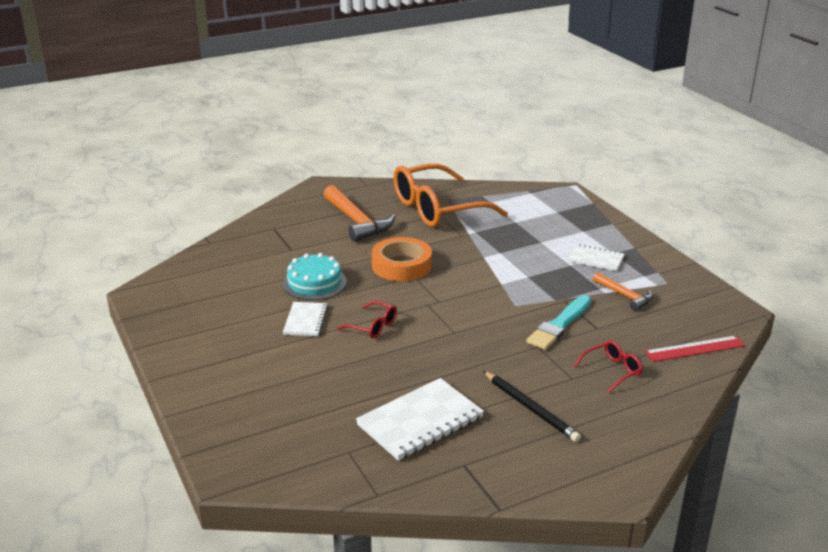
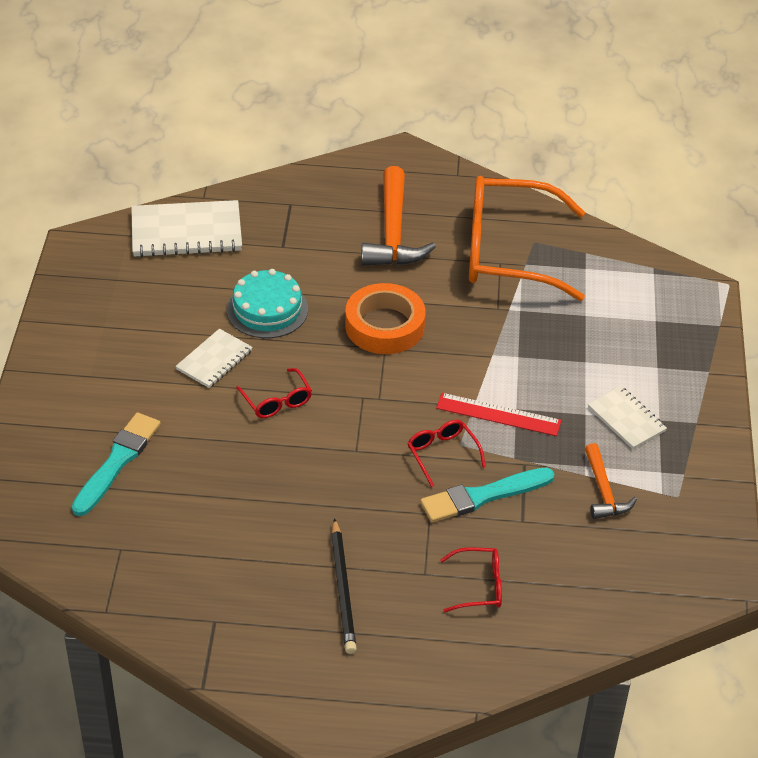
camera: 30 degrees right, 15 degrees up
(292, 401) = (117, 462): none -> turquoise brush
(420, 421) = (218, 548): white notebook -> white notebook (186, 232)
(510, 314) = (442, 454): none -> red glasses
(695, 349) = (606, 604): red ruler -> red ruler (498, 414)

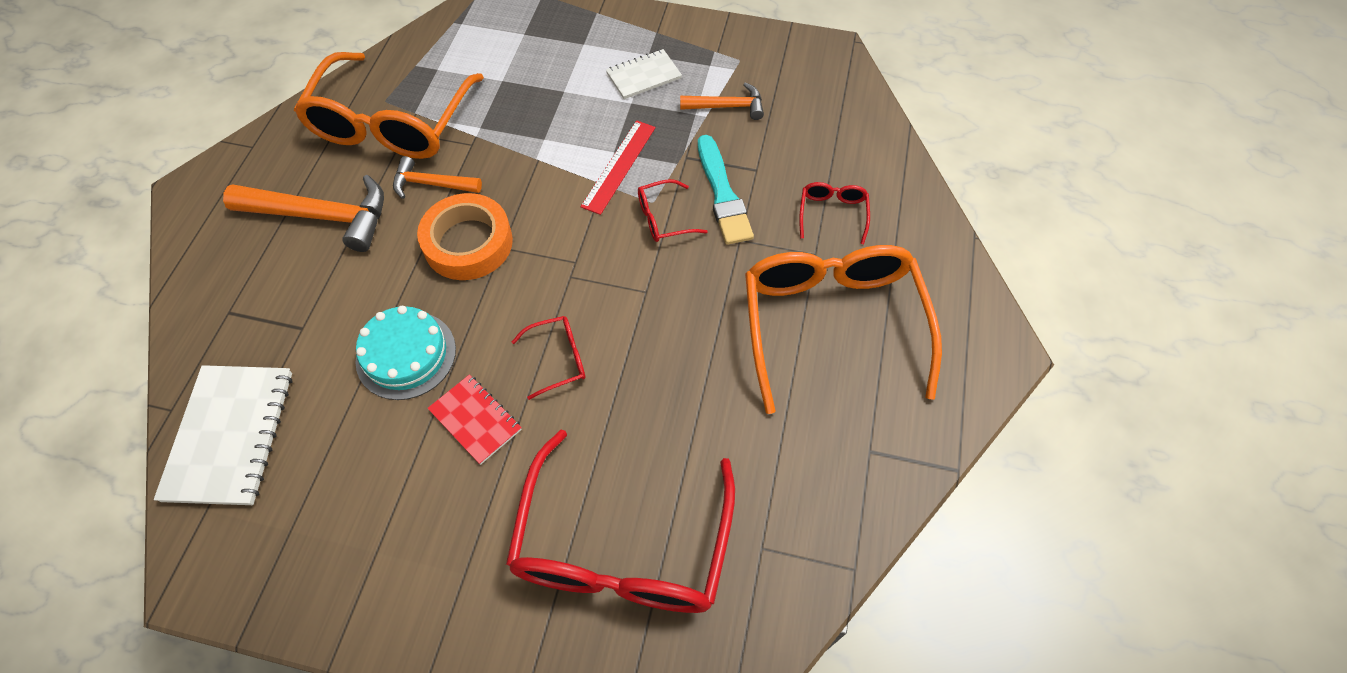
camera: 80 degrees left, 15 degrees up
(117, 462) = (622, 545): turquoise brush -> red glasses
(214, 360) = (475, 420): white notebook -> red notebook
(343, 589) = (832, 325): black pencil -> orange glasses
(444, 291) = (431, 184): none -> orange hammer

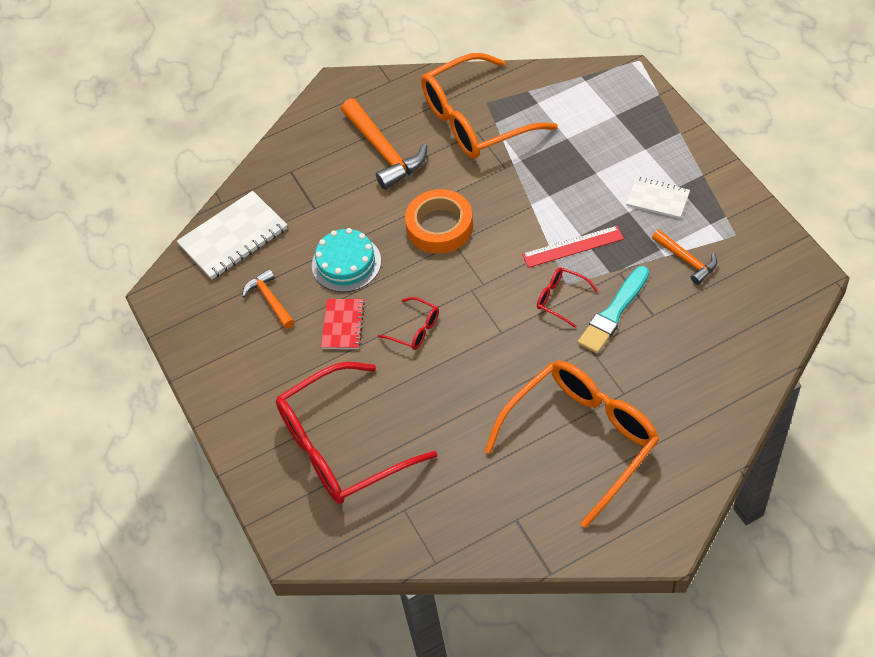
camera: 55 degrees right, 5 degrees down
(431, 184) = (457, 175): orange hammer -> orange hammer (270, 300)
(832, 214) = (666, 379): red glasses -> none

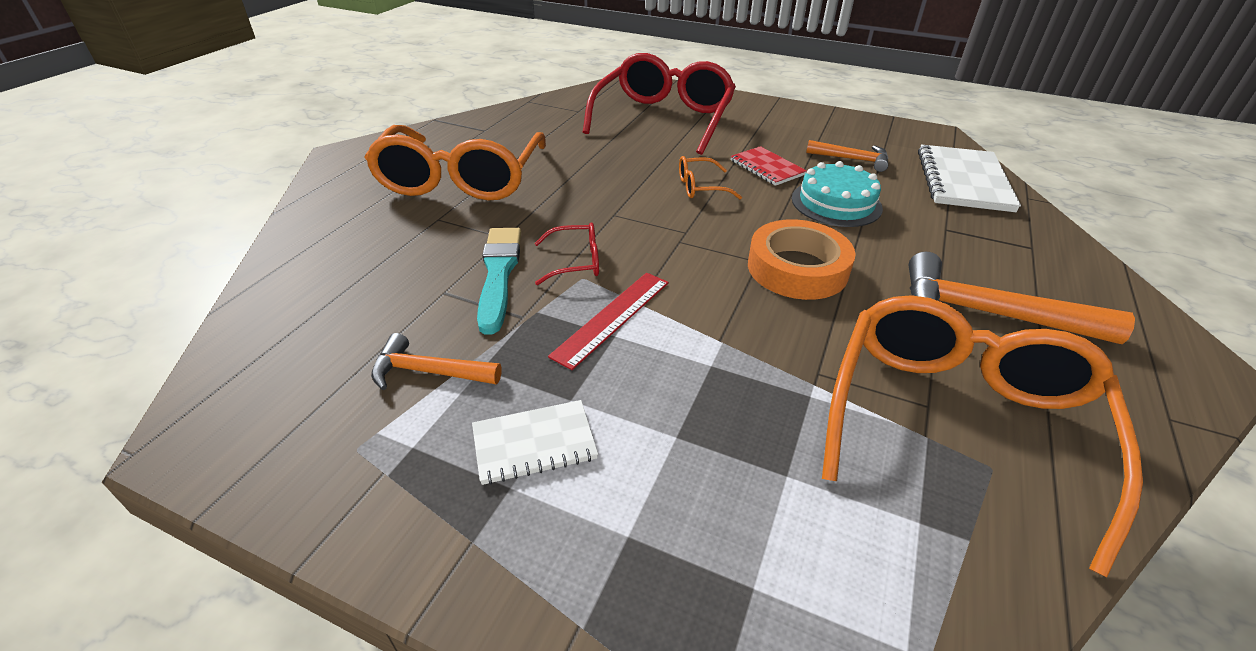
camera: 135 degrees right, 15 degrees down
(414, 329) = (701, 187): red glasses -> orange glasses

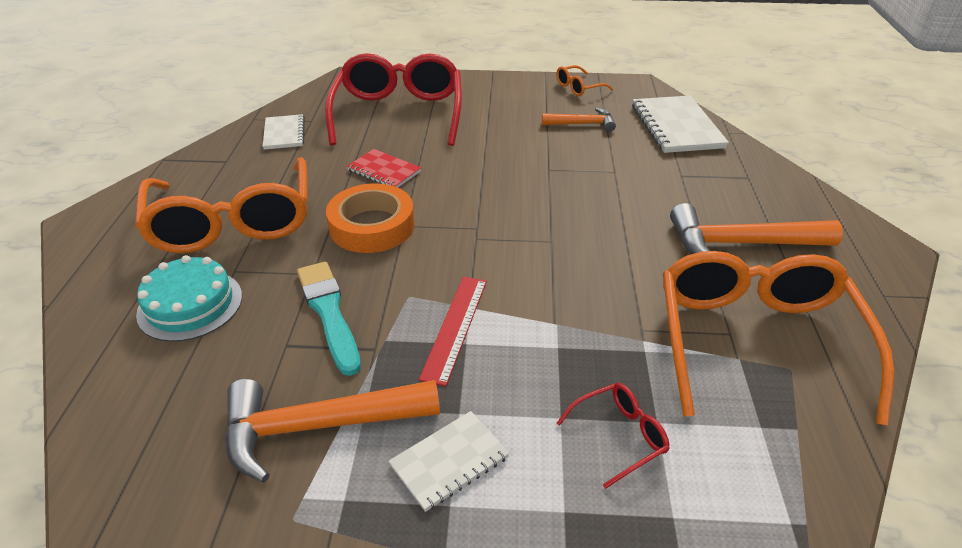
camera: 20 degrees left, 0 degrees up
(428, 372) = (317, 426): orange hammer -> orange hammer, size x1.74
(548, 117) = (284, 133): none -> white notebook
(575, 262) = (394, 282): red glasses -> red glasses (619, 436)
(701, 187) = (468, 179): orange glasses -> orange glasses (579, 87)
(767, 168) = (516, 147): red notebook -> red notebook (384, 171)
(797, 268) = (585, 240): orange tape -> orange tape (372, 226)
(836, 203) = (588, 170): turquoise cake -> turquoise cake (190, 305)

